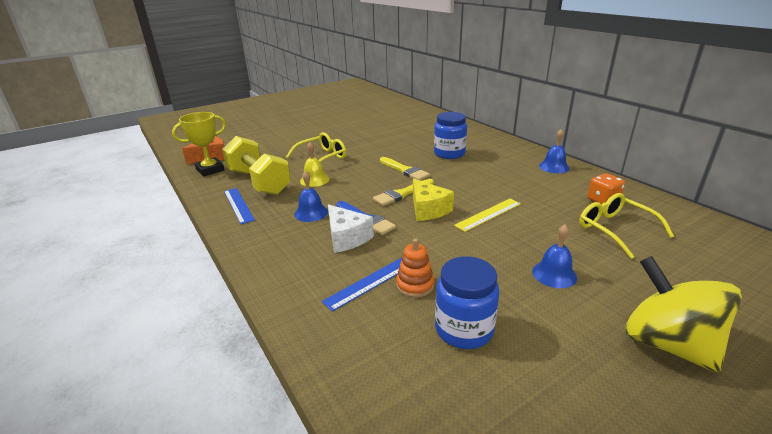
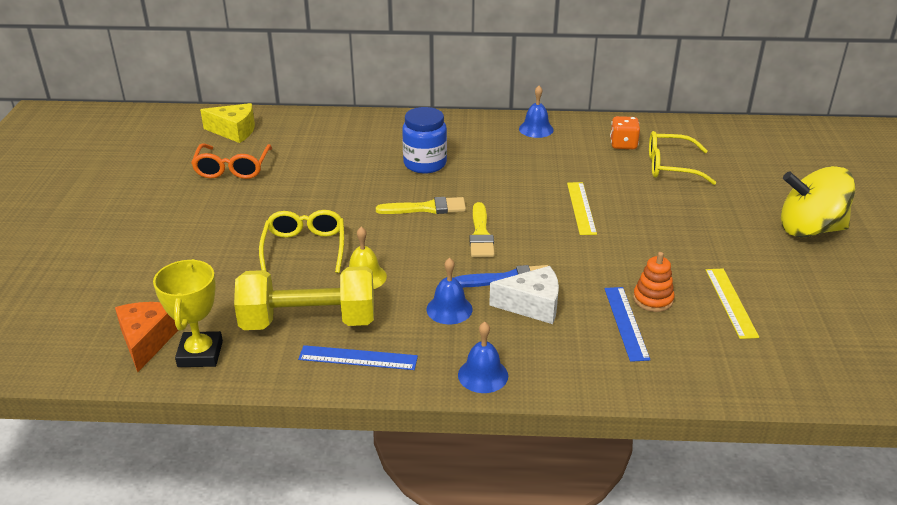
camera: 55 degrees left, 5 degrees up
(367, 121) = (232, 168): none -> orange glasses
(428, 209) = (533, 234): yellow cheese -> yellow cheese (234, 131)
(464, 329) = (730, 302): blue jar -> yellow ruler
(554, 274) = (701, 227): blue bell -> blue bell (483, 375)

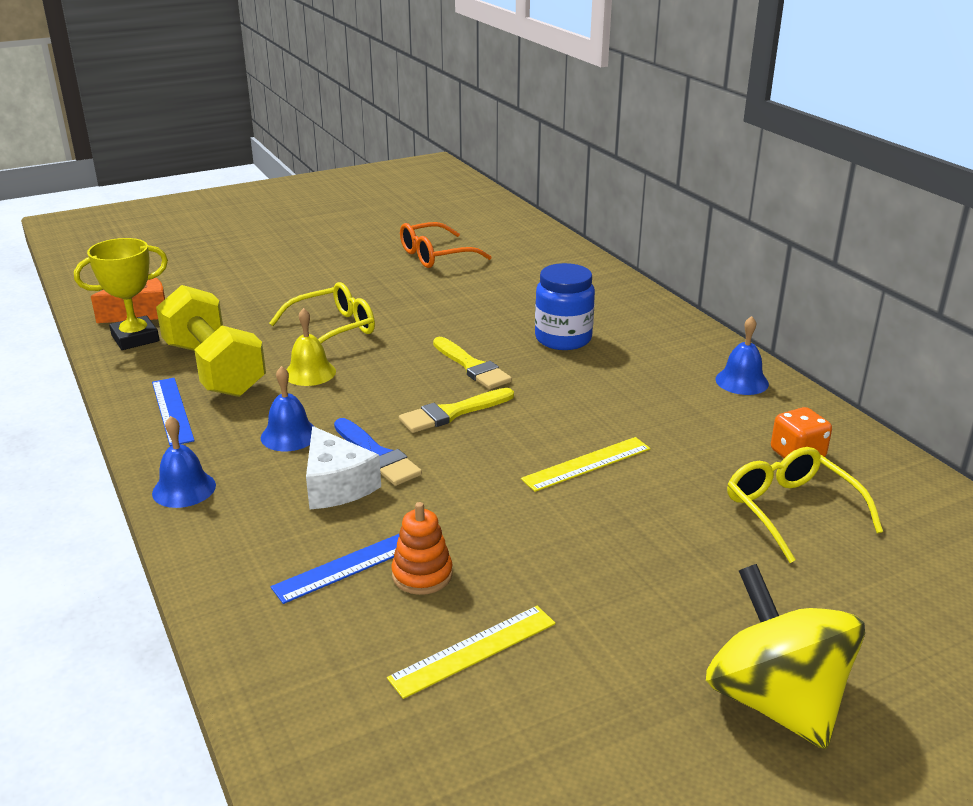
camera: 60 degrees right, 5 degrees down
(234, 131) = (502, 235): yellow cheese -> none

